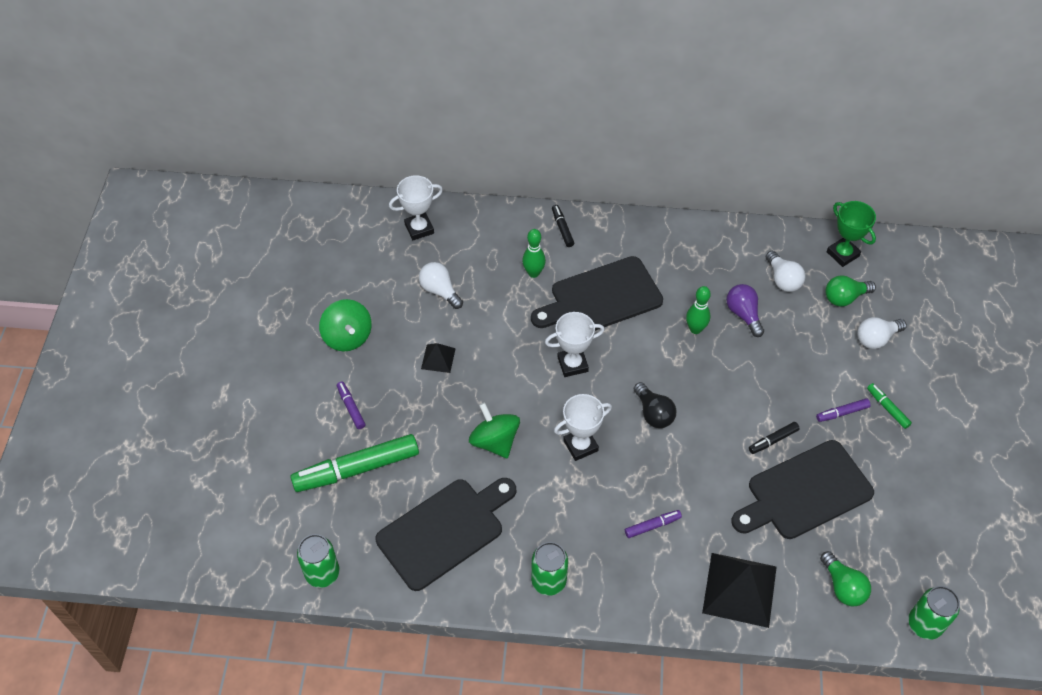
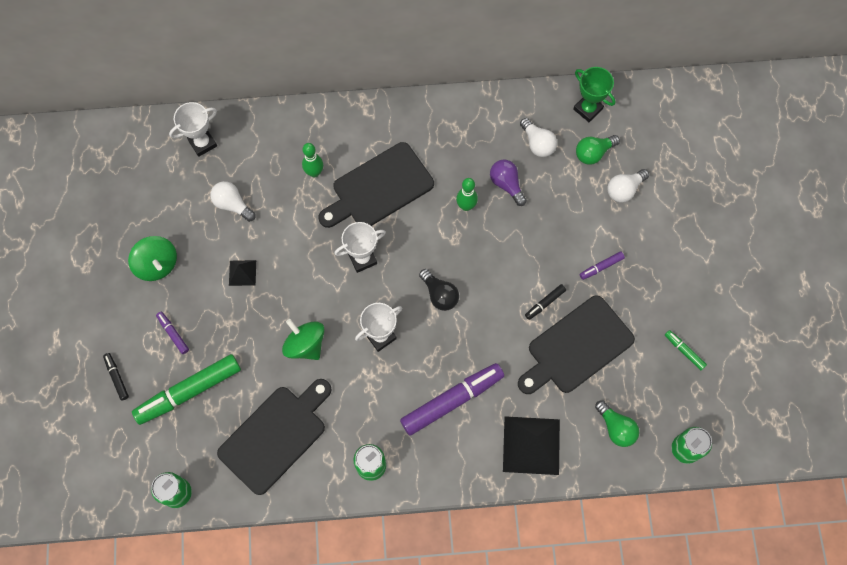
camera: 10 degrees left, 15 degrees up
(562, 228) = (334, 122): black marker -> black marker (117, 377)
(652, 526) = (451, 400): purple marker -> purple marker, size x2.21
(887, 408) = (639, 256): green marker -> green marker (684, 351)

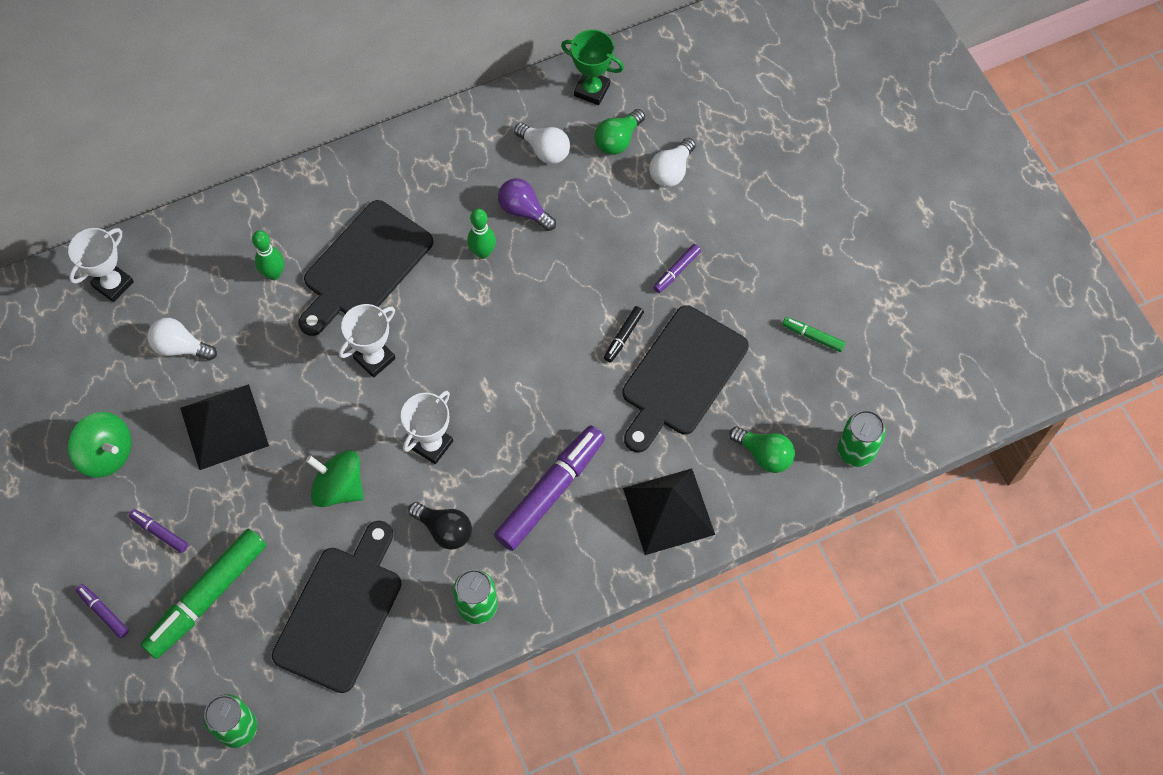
camera: 20 degrees left, 5 degrees down
(117, 377) = (103, 613): black marker -> purple marker
(242, 273) = (224, 427): black pyramid -> black pyramid, size x1.98
(439, 294) = (488, 369): black light bulb -> black light bulb (444, 530)

